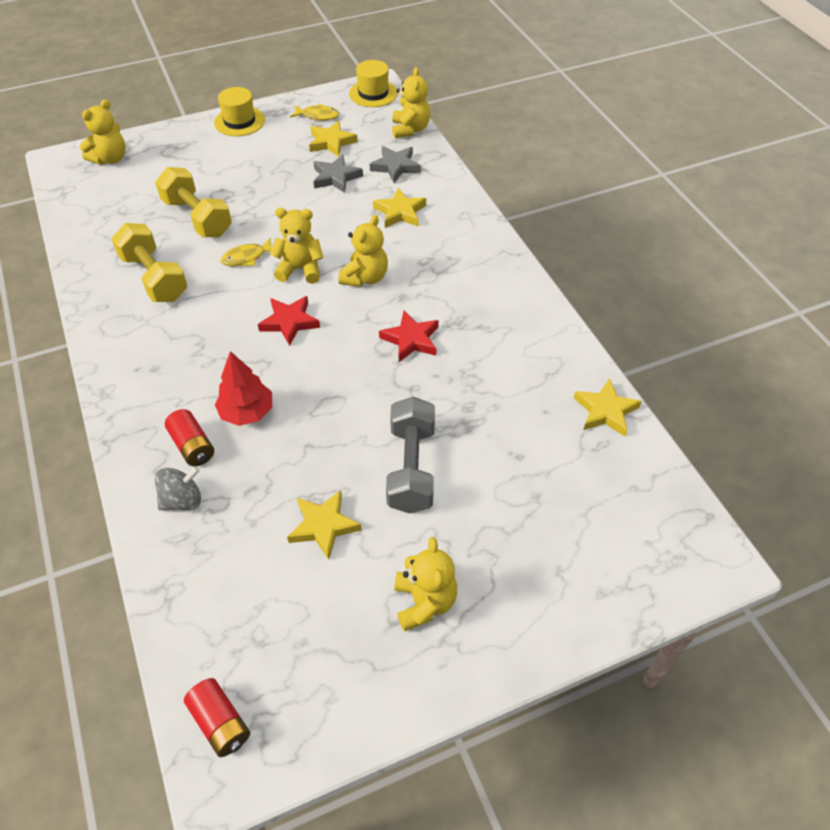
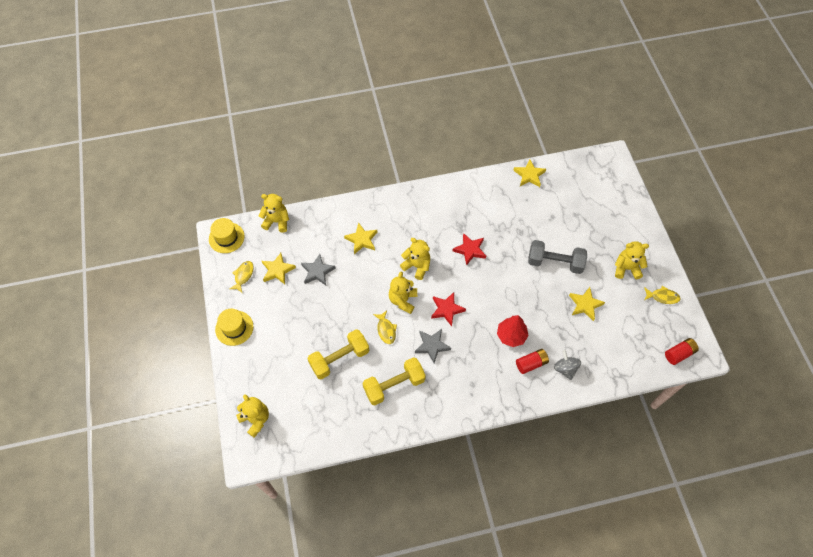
camera: 80 degrees left, 10 degrees up
(363, 683) = (662, 297): none -> yellow fish
(395, 166) = (315, 236): grey star -> grey star (432, 346)

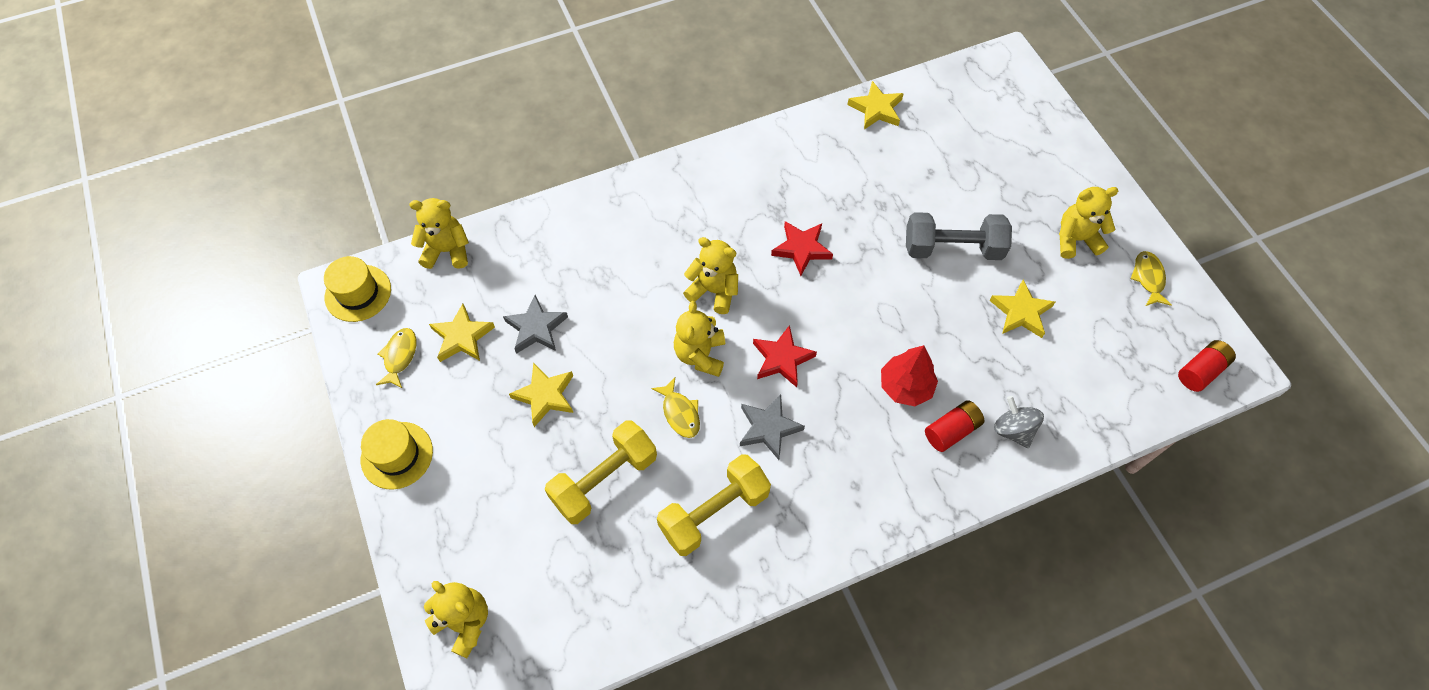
camera: 10 degrees left, 0 degrees up
(361, 240) = (606, 260): yellow star -> yellow star (545, 396)
(662, 297) = (1148, 278): yellow fish -> yellow fish turned 90 degrees counterclockwise

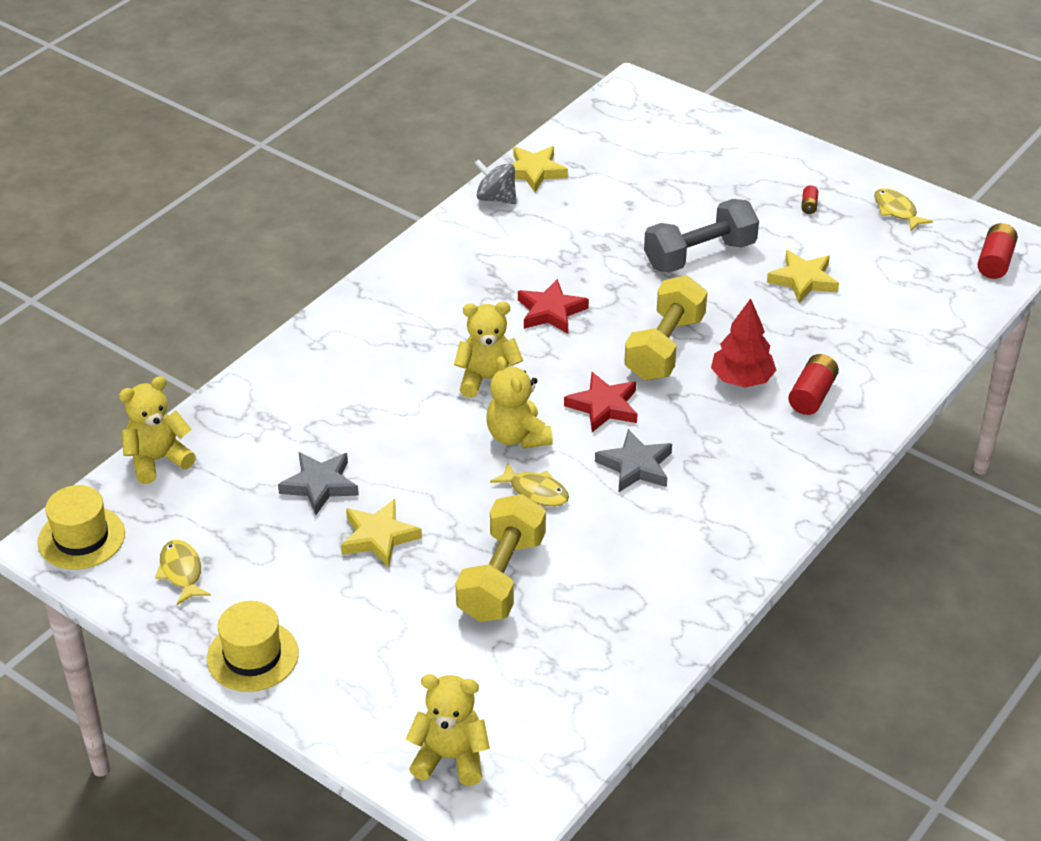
camera: 30 degrees left, 20 degrees down
(462, 337) = (241, 526): yellow star -> none
(714, 512) = (636, 554): yellow dumbbell -> yellow dumbbell (664, 348)
(1013, 430) = (867, 371): grey spinning top -> grey spinning top (496, 198)
(1076, 239) = (809, 206): yellow teddy bear -> red battery

